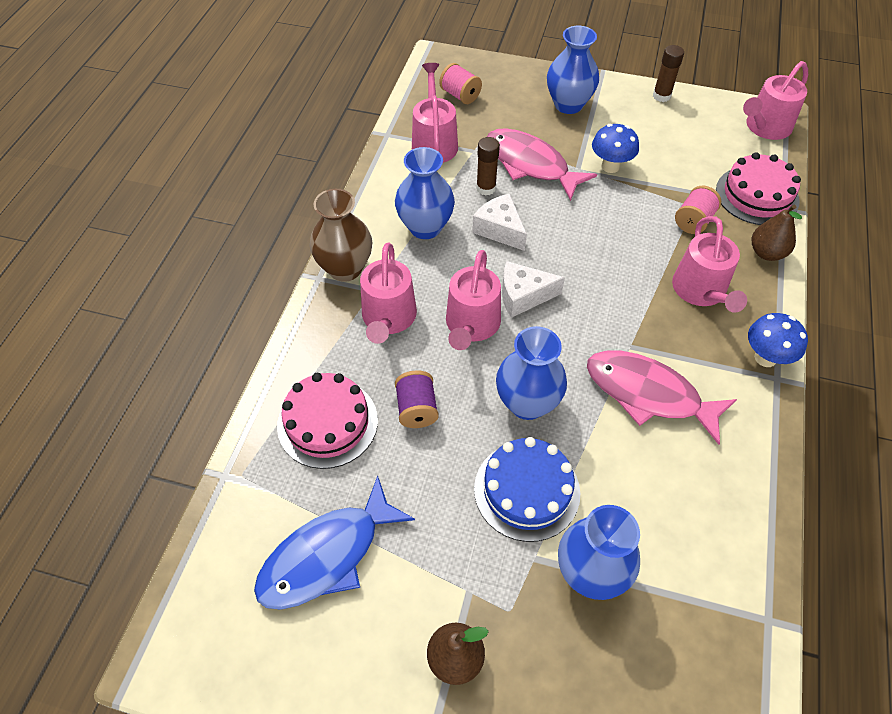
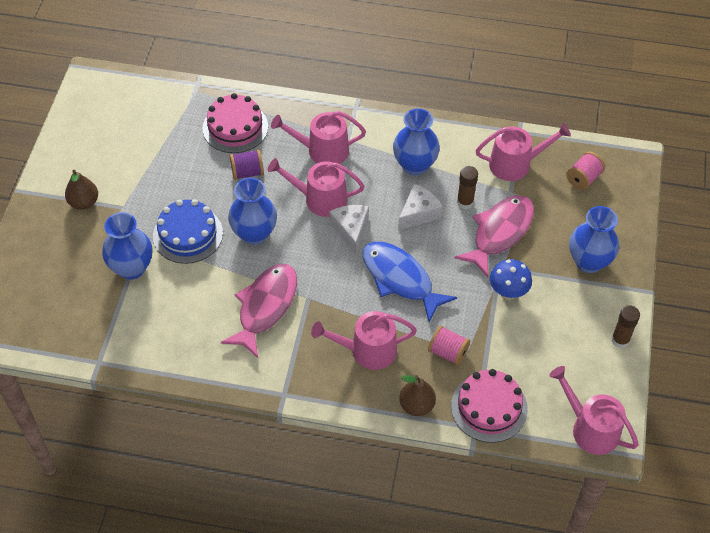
camera: 85 degrees right, 0 degrees up
(327, 555) = (146, 138): blue fish -> blue fish (400, 279)
(345, 268) = (366, 121): brown vase -> none
(765, 358) = (303, 388): blue mushroom -> none

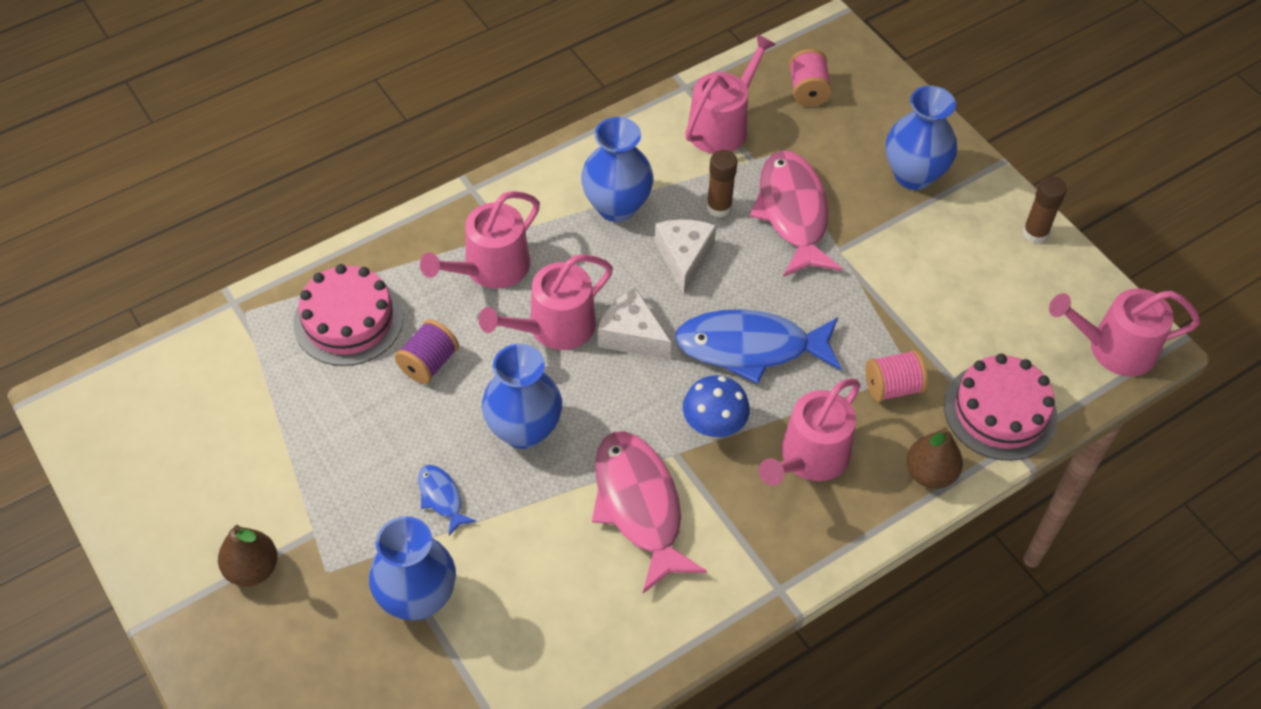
camera: 45 degrees left, 0 degrees up
(188, 234) = (441, 497): blue cake -> blue fish
(508, 292) = (875, 271): blue mushroom -> blue mushroom (713, 427)

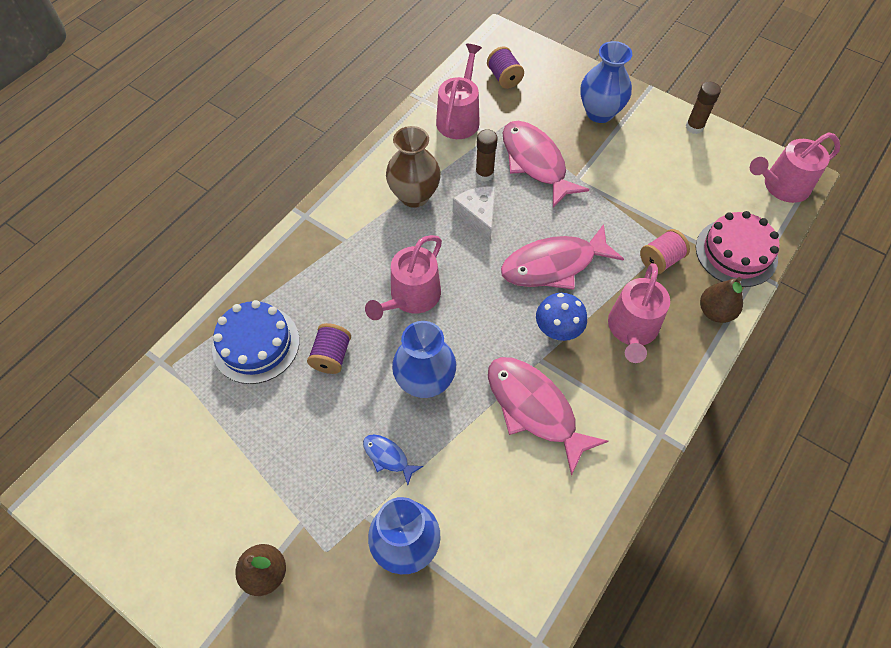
camera: 20 degrees left, 5 degrees up
(348, 320) = (256, 344): pink cake -> blue cake
(490, 268) = (345, 269): pink watering can -> none
(616, 206) = (414, 196): blue vase -> brown vase
(631, 336) = (468, 284): white cheese -> none
(750, 347) = (553, 265): blue fish -> pink fish
(808, 90) = (504, 78): pink spool -> purple spool

